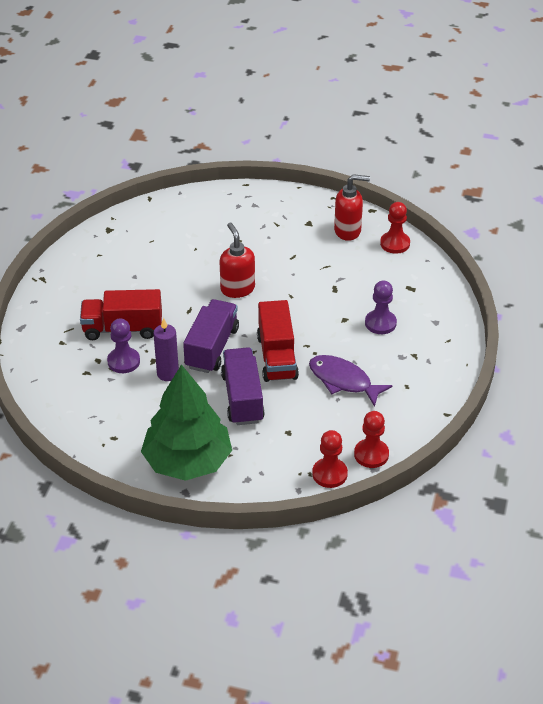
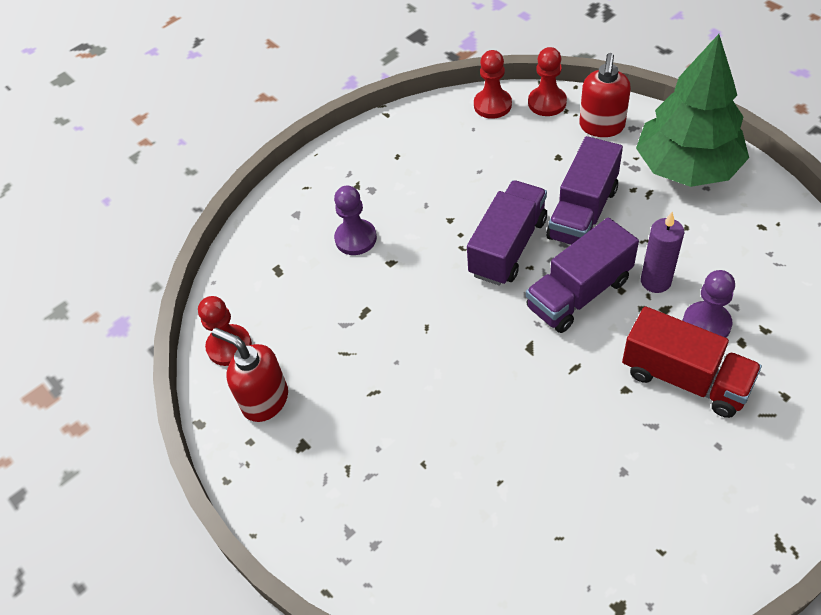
camera: 140 degrees left, 10 degrees up
(237, 289) = (487, 372): red soap dispenser -> red soap dispenser (601, 126)
(277, 357) = (508, 247): red truck -> purple truck
(343, 381) = (457, 187): purple fish -> none

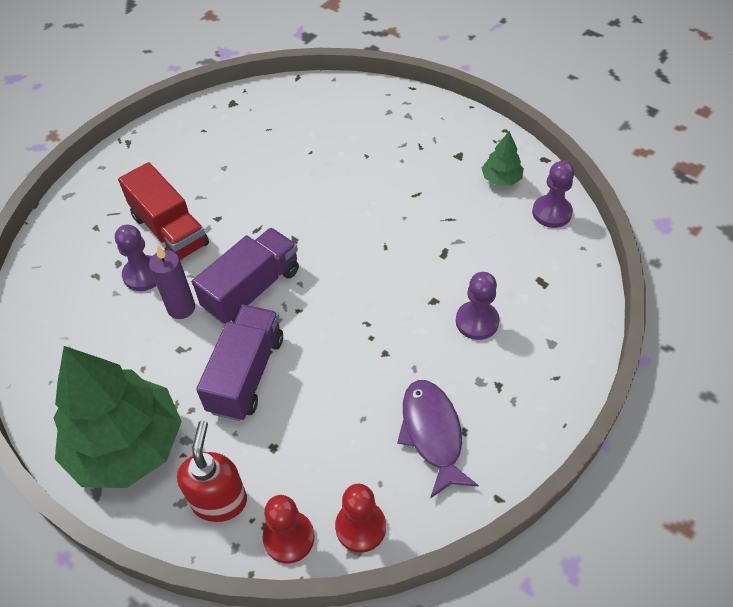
camera: 165 degrees right, 0 degrees up
(229, 346) = (551, 212): red pawn -> purple pawn
(265, 400) = (501, 179): red soap dispenser -> green tree
(424, 156) = (432, 433): none -> purple fish
(508, 247) = (321, 328): purple truck -> none
(685, 378) = (170, 230): red truck -> red truck turned 150 degrees counterclockwise

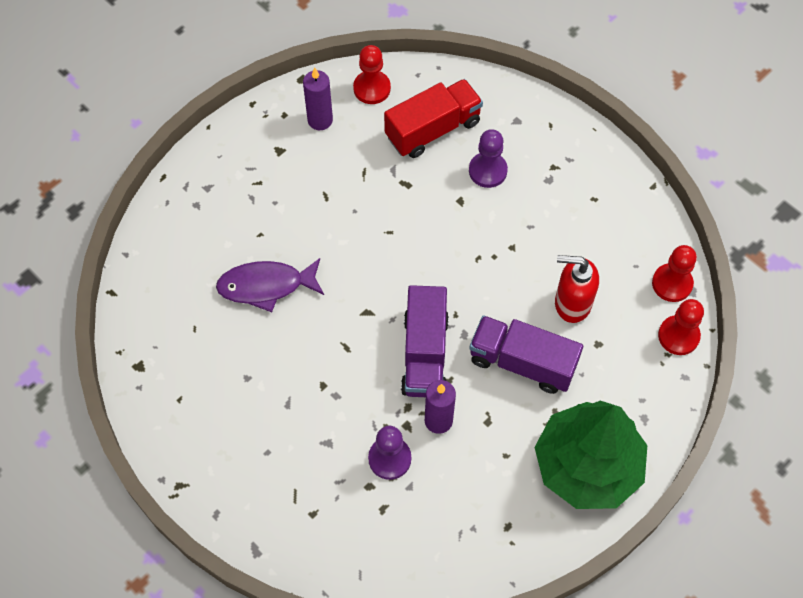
camera: 85 degrees left, 10 degrees up
(170, 230) = (332, 434): red truck -> red truck (433, 129)
(219, 500) = (644, 387): red soap dispenser -> red soap dispenser (572, 303)
(252, 289) = (424, 354): purple truck -> purple truck turned 135 degrees counterclockwise
(432, 433) = (595, 222): purple fish -> purple fish (266, 286)
(501, 179) = (320, 120): green tree -> purple candle
(551, 212) = (372, 88): purple pawn -> red pawn

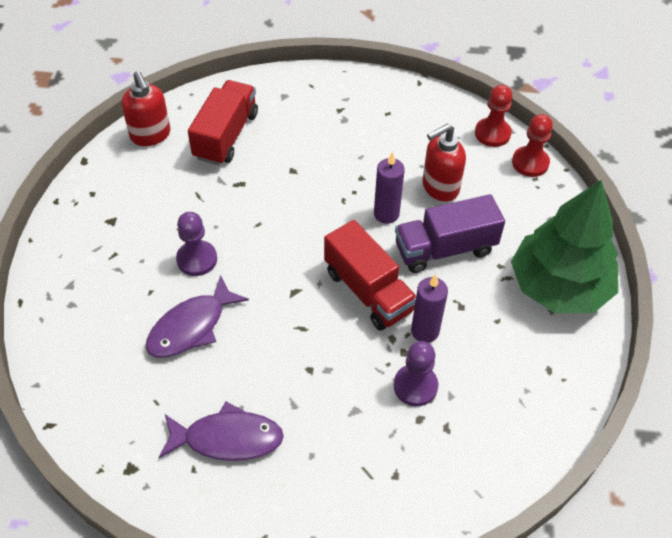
camera: 40 degrees left, 10 degrees down
(220, 394) = (227, 438): none -> purple fish
(320, 120) = (127, 180): purple candle -> purple candle (386, 214)
(372, 88) = (150, 135): red pawn -> red soap dispenser
(424, 354) = (368, 291): purple truck -> red truck
(487, 171) = (294, 139): purple pawn -> purple pawn (197, 259)

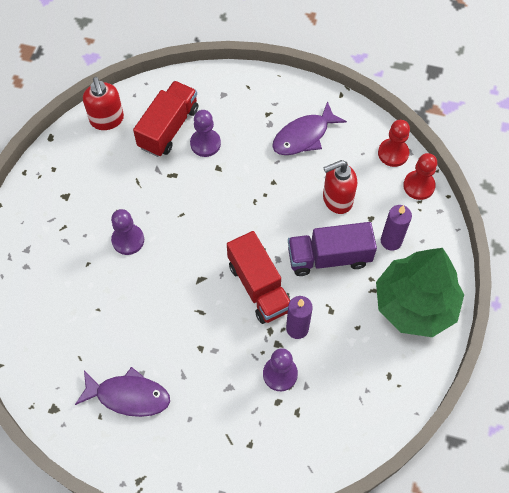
camera: 10 degrees right, 10 degrees up
(191, 327) = (115, 299): purple fish -> purple fish (304, 136)
(273, 147) = (205, 143): none -> purple pawn
(386, 214) = (287, 219): purple candle -> purple candle (391, 241)

